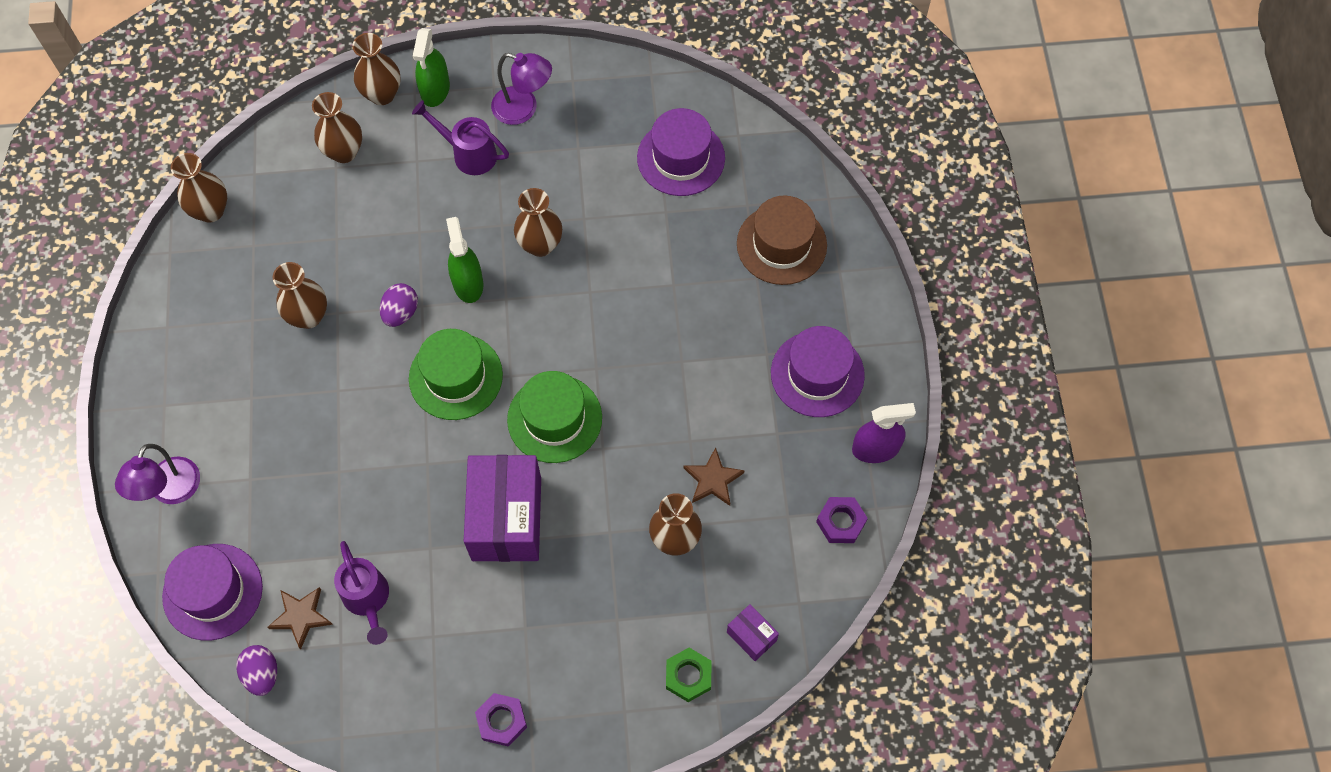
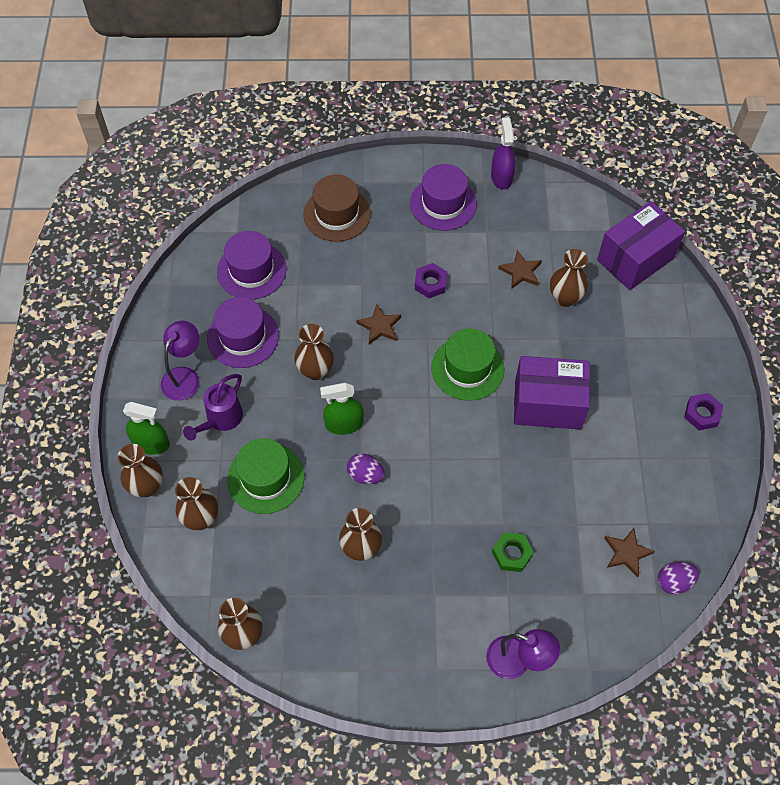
camera: 85 degrees left, 5 degrees down
(212, 591) = (607, 622): purple hat -> purple hat (243, 337)
(368, 599) = (612, 503): purple watering can -> none
(455, 377) = (427, 435): green hat -> green hat (266, 478)
(610, 311) = (379, 326): none -> brown star
(688, 676) = (664, 298): green nut -> green nut (512, 554)
(751, 636) = (635, 259): purple box -> purple box, size x2.22
(841, 522) = (554, 202): purple nut -> purple nut (430, 283)

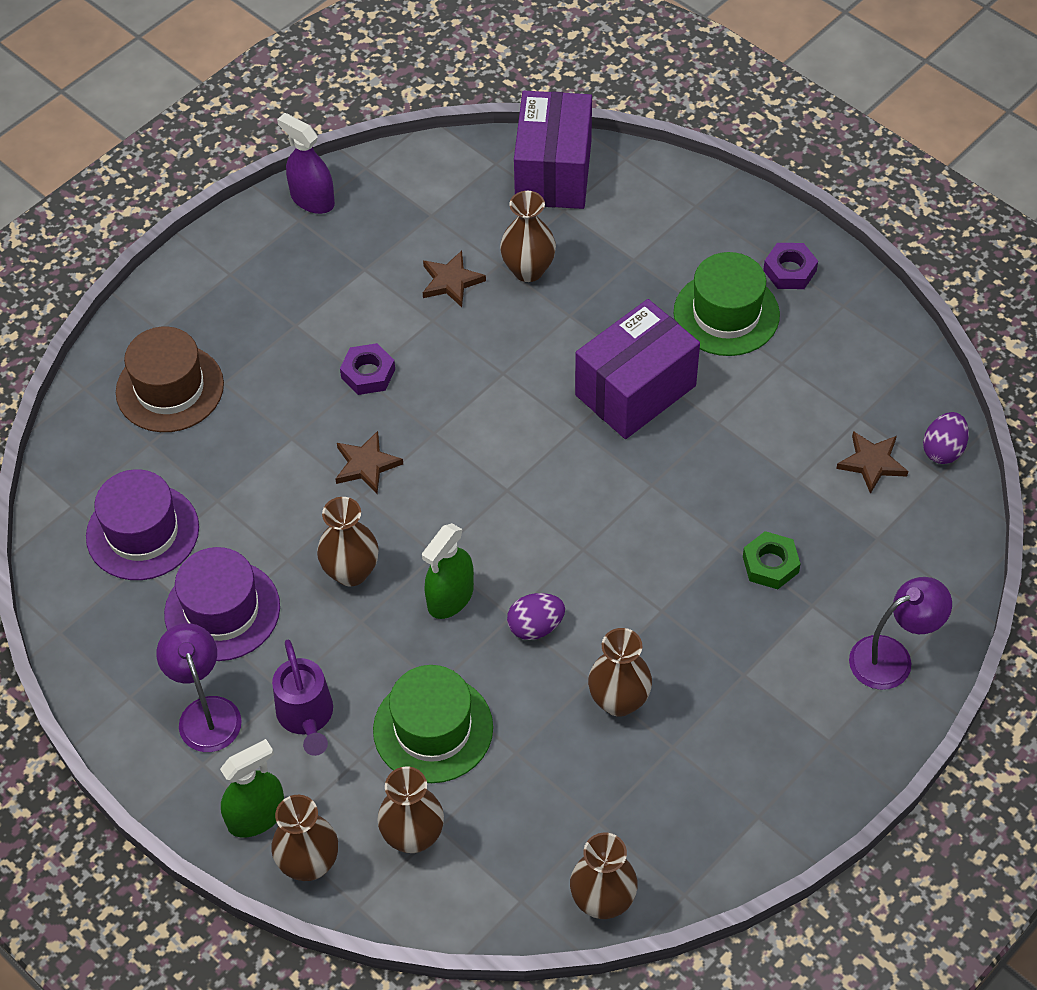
camera: 45 degrees left, 5 degrees down
(443, 203) = (280, 279): purple hat -> none
(467, 368) = (512, 426): green hat -> green hat (726, 314)

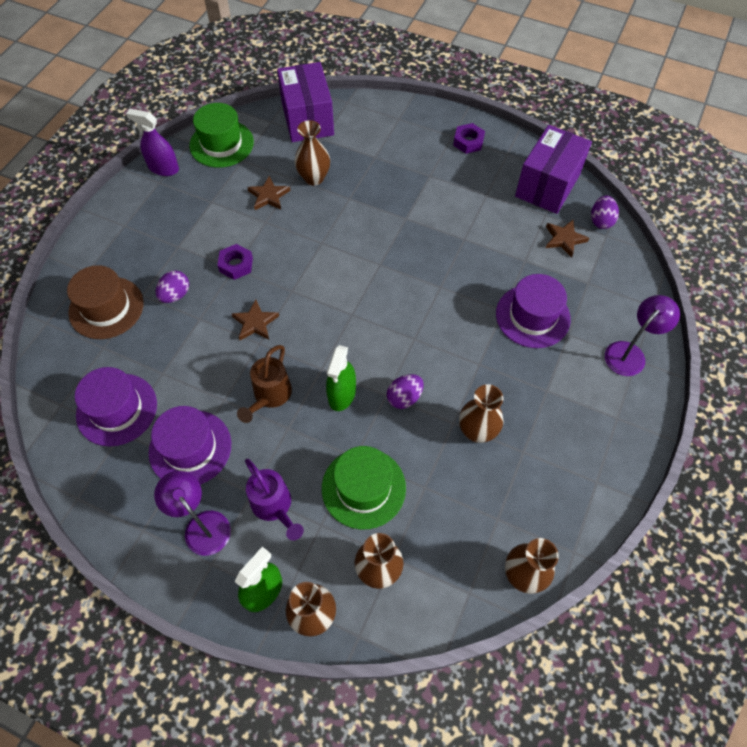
camera: 20 degrees left, 5 degrees up
(269, 395) = (175, 295): none -> purple egg
(351, 572) = (270, 396): brown vase -> brown watering can
(635, 390) = (407, 232): purple box -> purple box (547, 185)
(726, 314) = (442, 175): green hat -> green hat (221, 144)
(770, 564) = (532, 316): green nut -> purple hat

